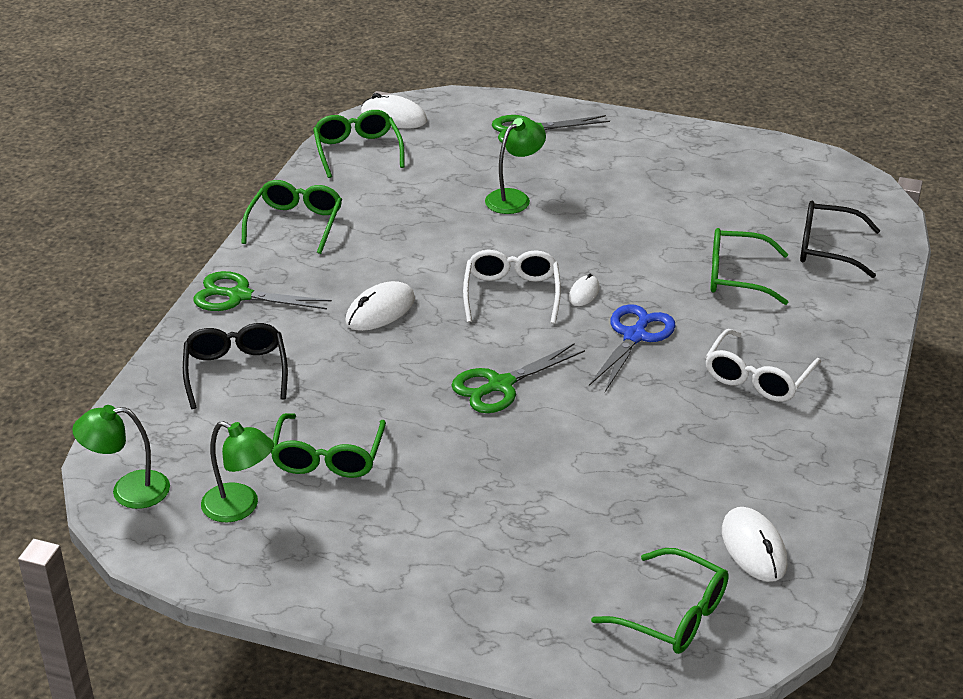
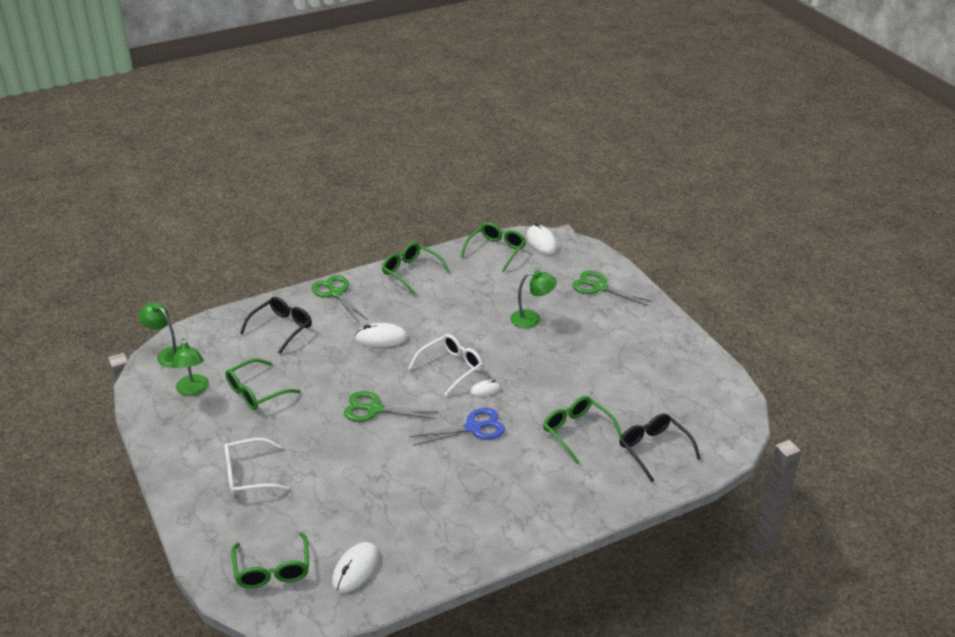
camera: 45 degrees right, 0 degrees up
(295, 224) = (411, 272): green glasses -> green glasses turned 105 degrees counterclockwise
(758, 377) = (498, 491): white glasses -> white glasses (249, 475)

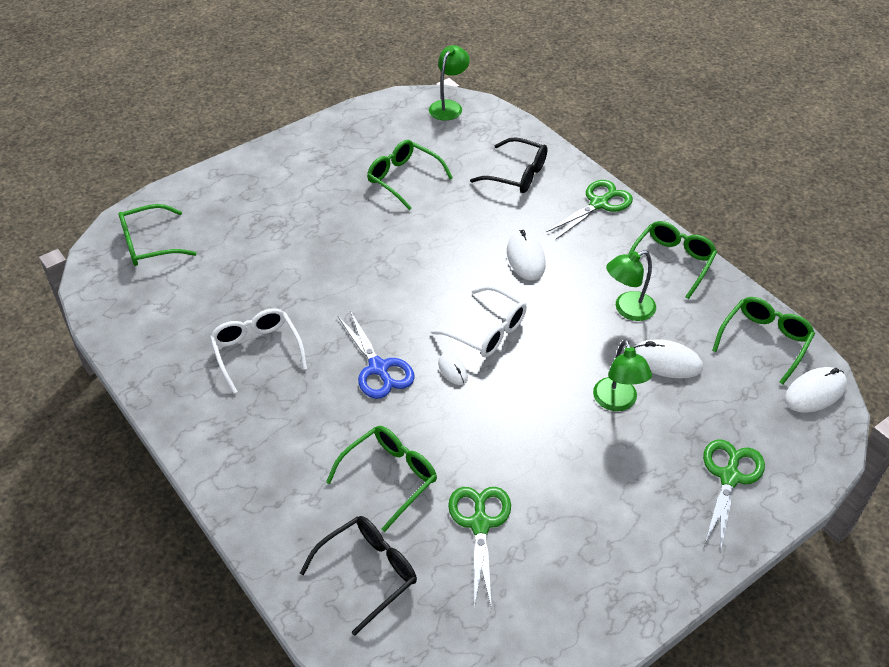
camera: 80 degrees right, 10 degrees up
(193, 390) = (396, 136): green lamp -> green lamp (627, 309)
(249, 475) = (277, 201): white glasses -> white glasses (257, 352)
(355, 569) = (149, 303): white mouse -> white mouse (666, 362)
(374, 409) = (395, 275): green scissors -> green scissors (480, 524)
(496, 251) = (764, 342): green glasses -> green glasses turned 75 degrees counterclockwise

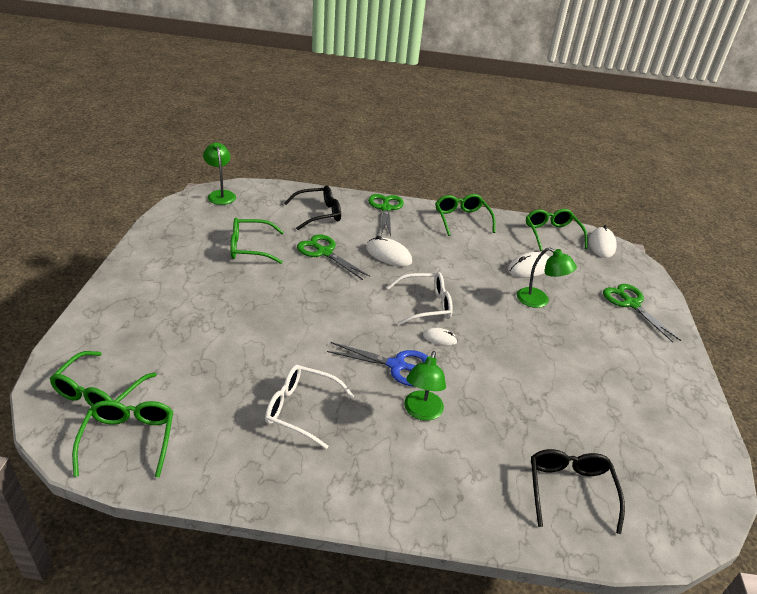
camera: 50 degrees left, 10 degrees down
(389, 478) = (497, 425): green glasses -> green glasses (128, 440)
(480, 524) = (577, 411): green scissors -> green scissors (324, 252)
(627, 309) = (476, 253): green lamp -> green lamp (421, 412)

